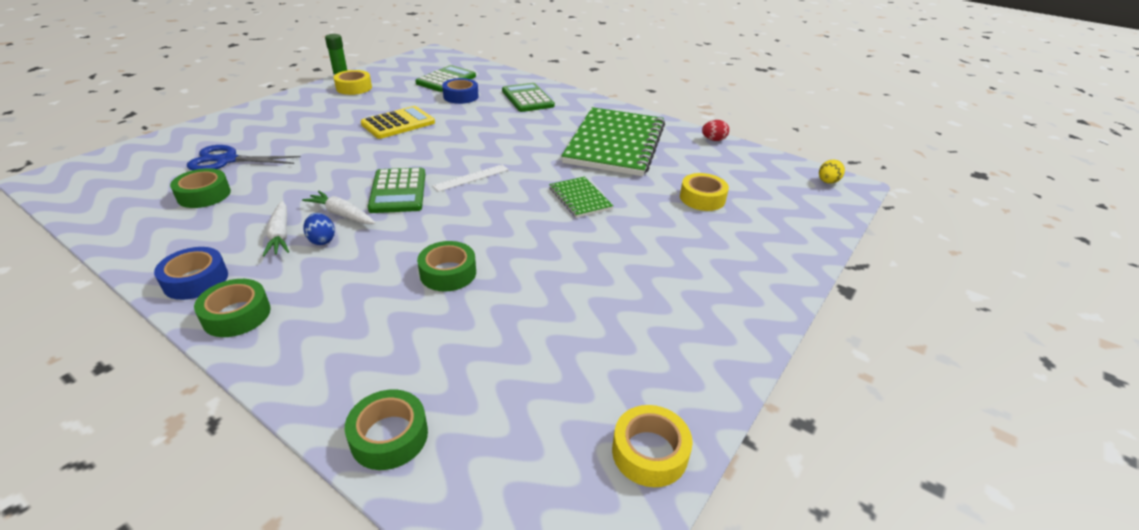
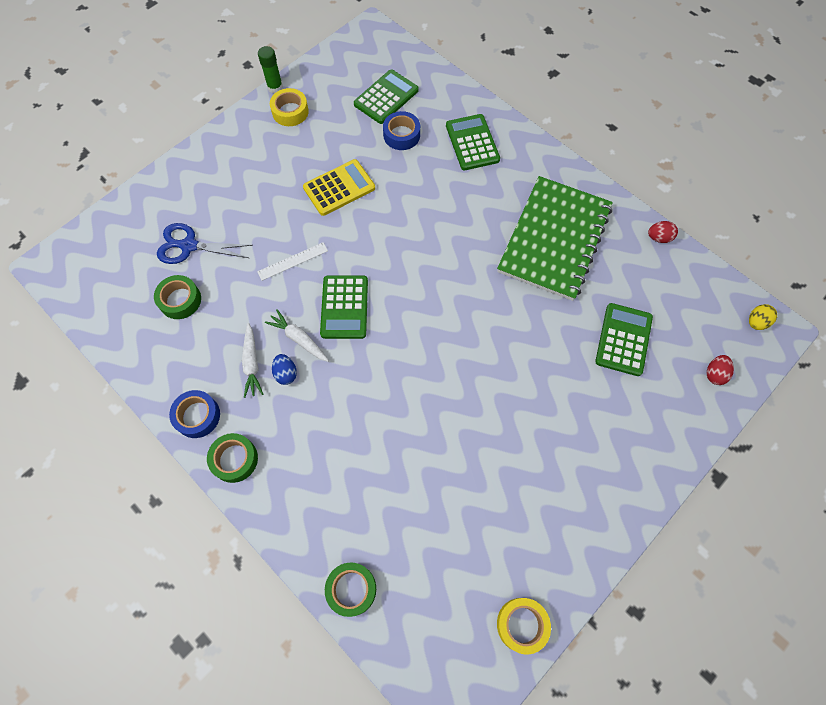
camera: 10 degrees right, 30 degrees up
(448, 273) = (389, 426): green tape -> none
(471, 178) = (410, 290): white ruler -> white ruler (293, 261)
(580, 198) = (508, 331): green notebook -> none
(702, 198) = (623, 339): yellow tape -> green calculator
(804, 215) = (714, 374): none -> red egg

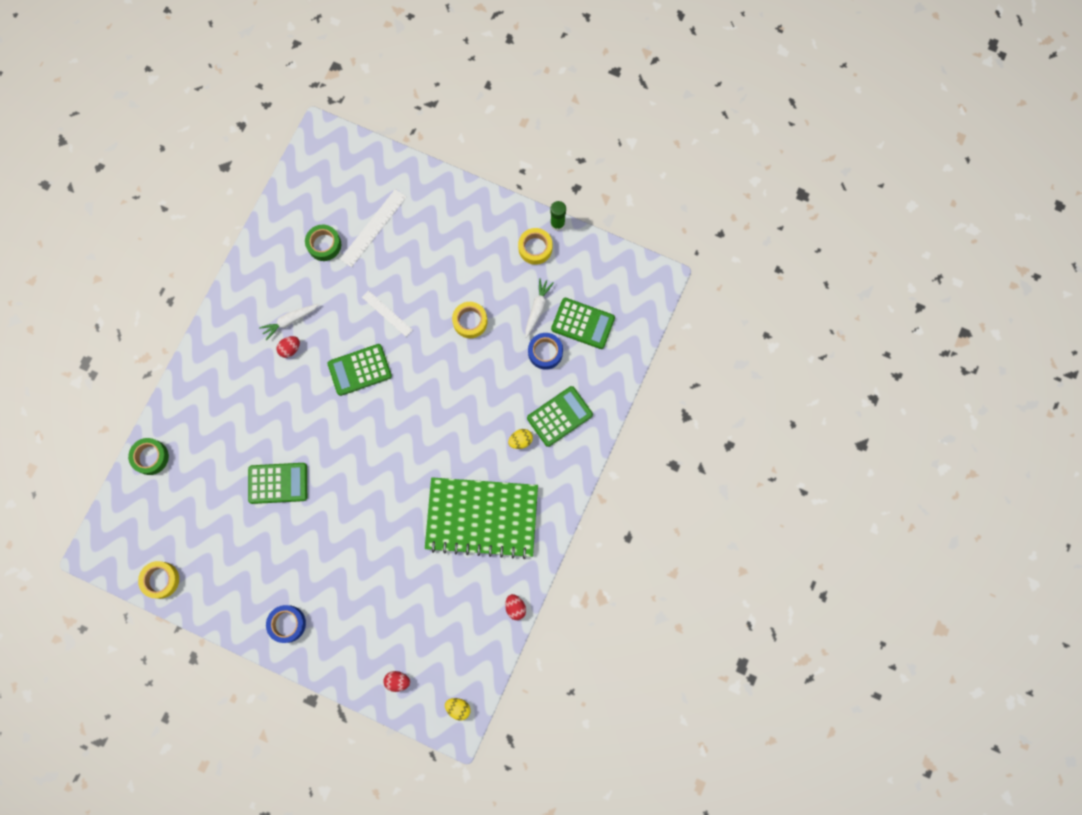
camera: 70 degrees right, 10 degrees up
(188, 246) = (373, 228): blue scissors -> white ruler
(197, 416) = (237, 301): blue tape -> blue tape (287, 624)
(234, 459) = (214, 341): green tape -> none
(286, 373) = (290, 349): blue egg -> red egg
(299, 339) = (321, 346): white carrot -> white carrot (537, 309)
(339, 188) = (470, 321): yellow calculator -> yellow tape
(484, 182) = (520, 440): none -> yellow egg
(623, 339) = (404, 599): green calculator -> green calculator (278, 483)

